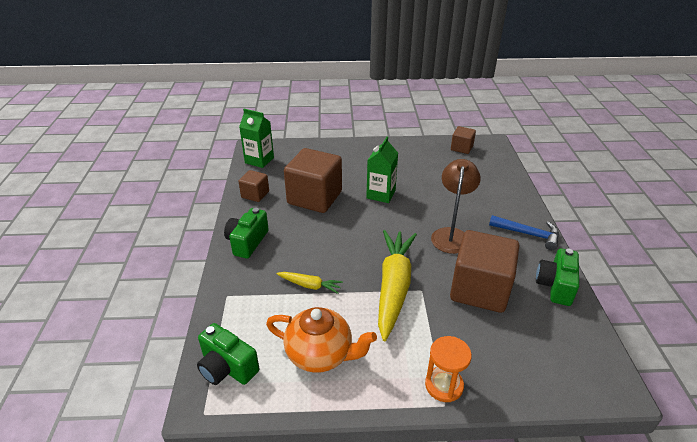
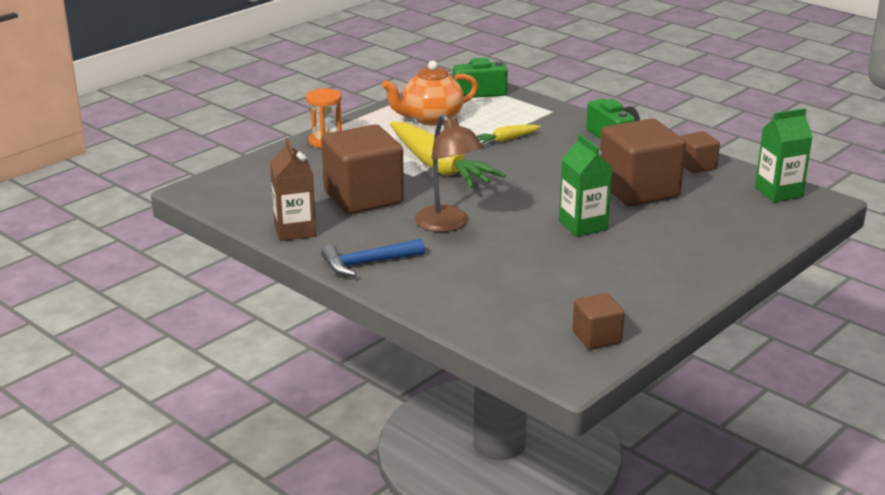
camera: 135 degrees right, 10 degrees down
(555, 286) = (295, 230): green camera -> brown carton

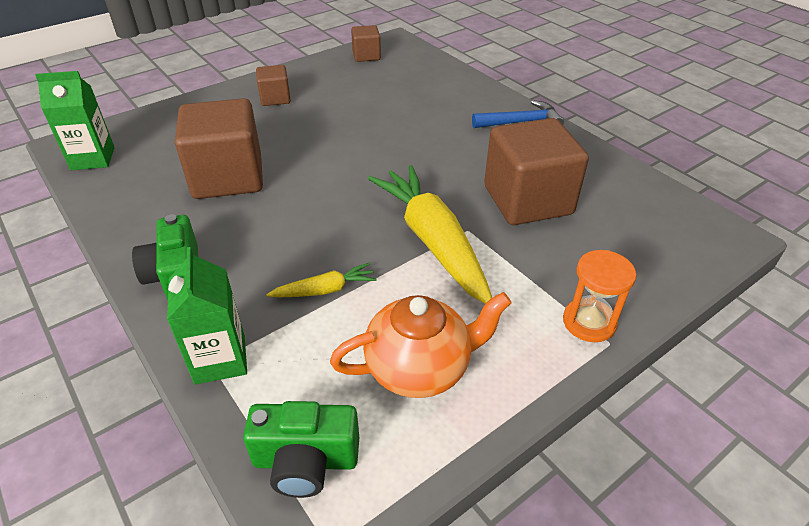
camera: 170 degrees left, 15 degrees up
(295, 230) = (594, 163): brown carton -> none
(447, 225) = (443, 154): brown lamp -> none
(583, 225) = (316, 140): green carton -> green carton (220, 359)
(696, 166) = (129, 207): brown cube -> brown cube (275, 98)

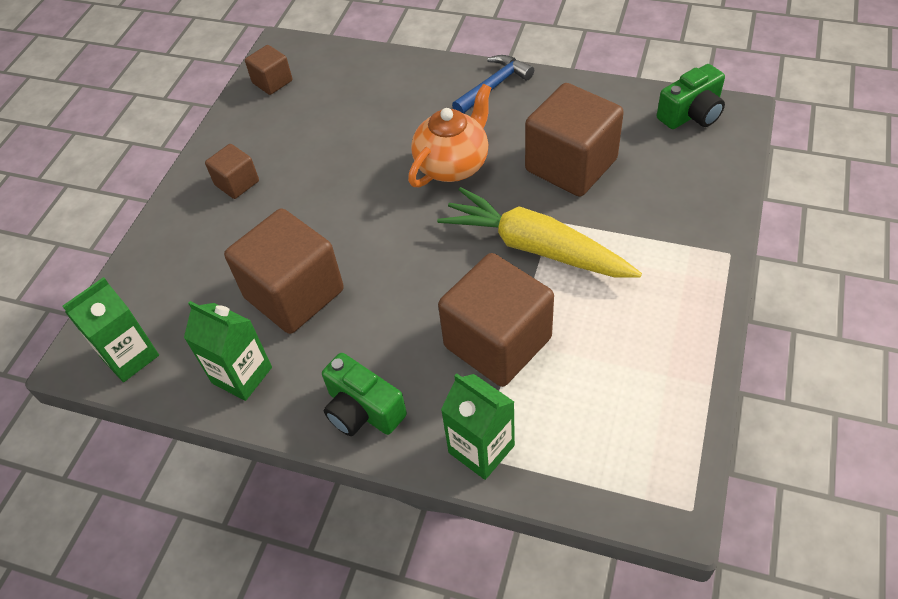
camera: 30 degrees left, 10 degrees up
(135, 206) = (242, 375): none -> green carton
(305, 461) = (621, 472): green camera -> green camera (691, 114)
(325, 290) = (497, 342): yellow carrot -> brown cube
(419, 368) = (628, 356): orange teapot -> orange teapot (453, 165)
(589, 322) = (704, 246): orange hourglass -> none

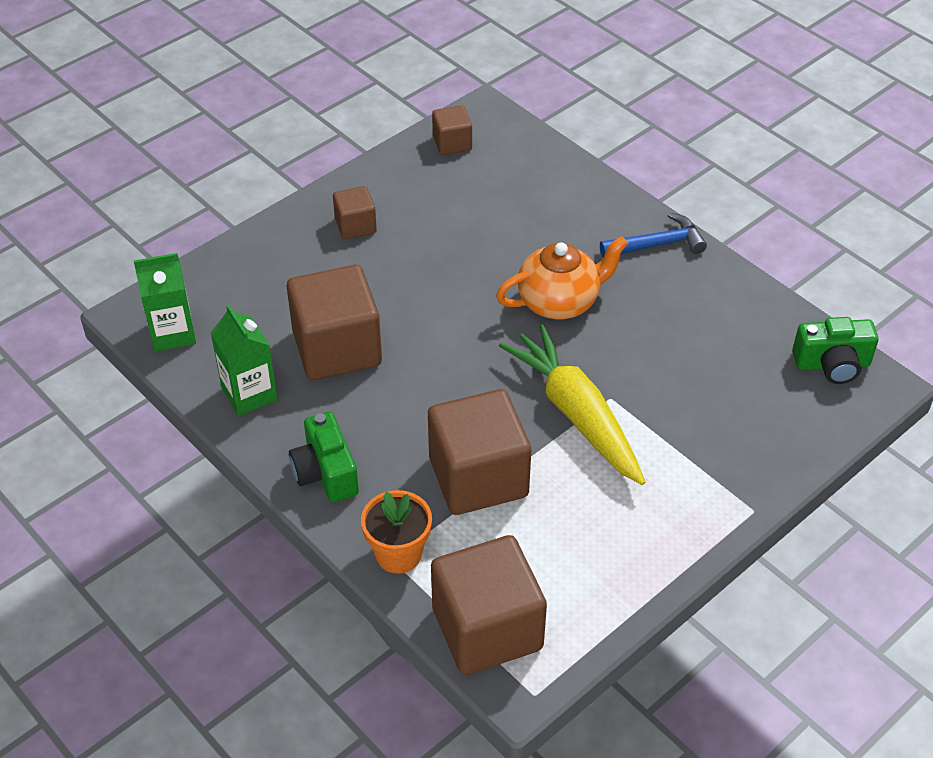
camera: 25 degrees right, 5 degrees down
(481, 449) = (398, 554): green carton -> orange flower pot
(571, 165) = (670, 356): brown cube -> brown cube (487, 629)

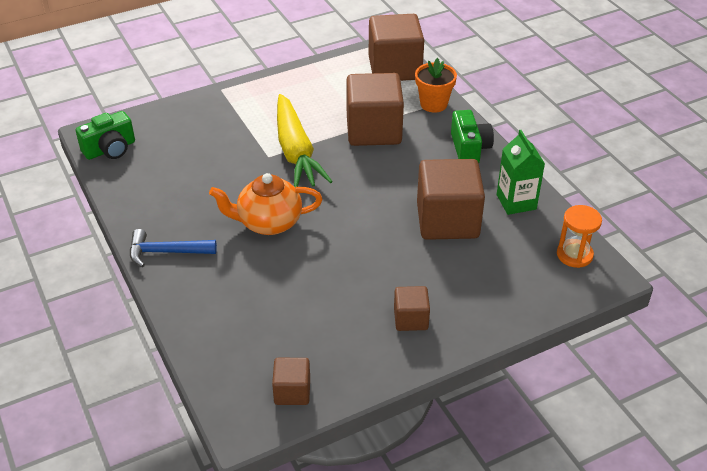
camera: 165 degrees left, 5 degrees down
(172, 333) = (574, 255): green carton -> orange hourglass
(832, 364) = (110, 149): green camera -> green camera turned 135 degrees clockwise

